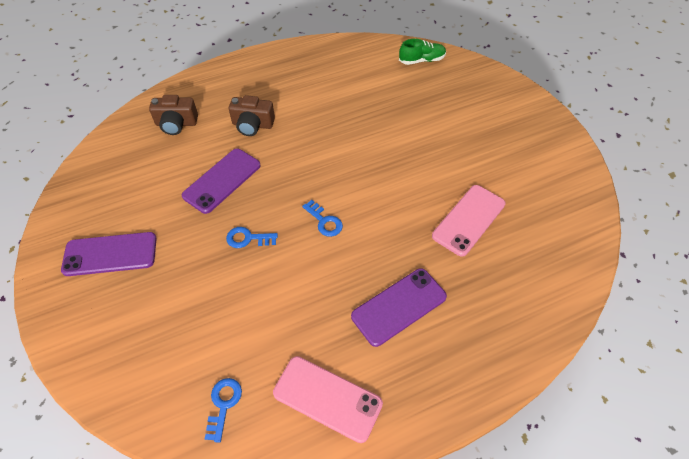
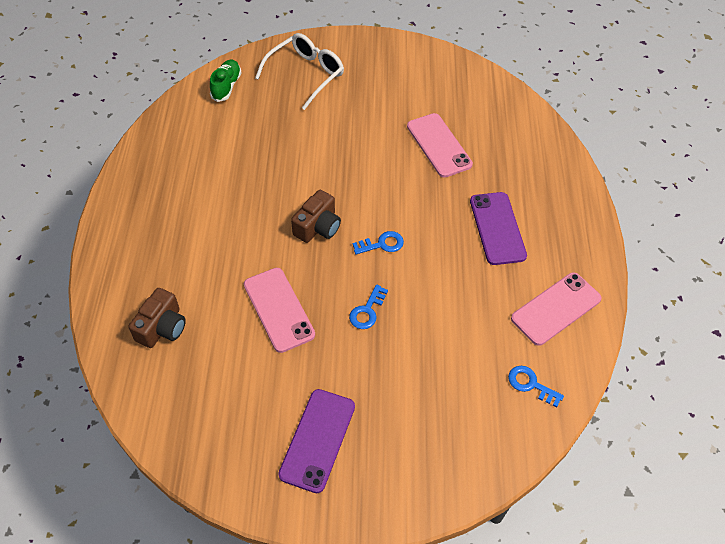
camera: 65 degrees left, 0 degrees up
(222, 180) = (278, 309): purple phone -> pink phone
(252, 125) = (216, 257): brown camera -> brown camera (318, 227)
(475, 98) = (306, 74): none -> white glasses

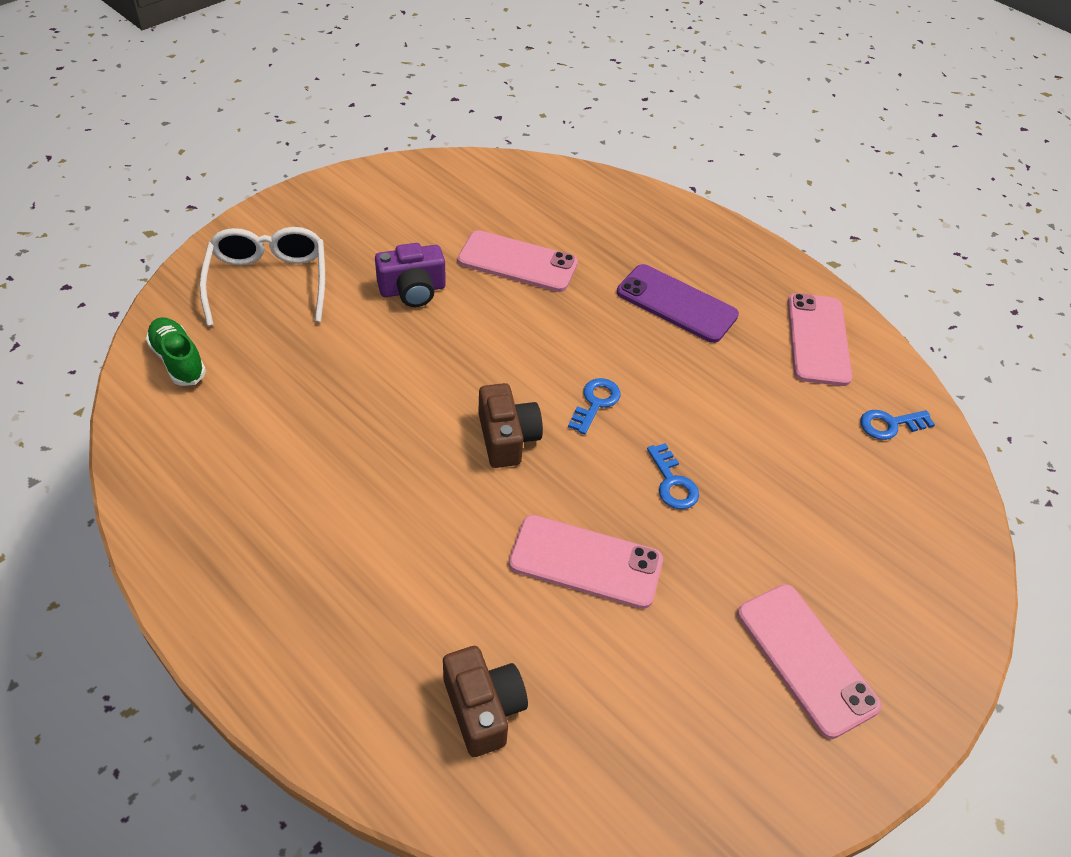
camera: 50 degrees left, 5 degrees down
(317, 440) = (805, 659): purple phone -> pink phone
(366, 123) = (412, 290): none -> purple camera

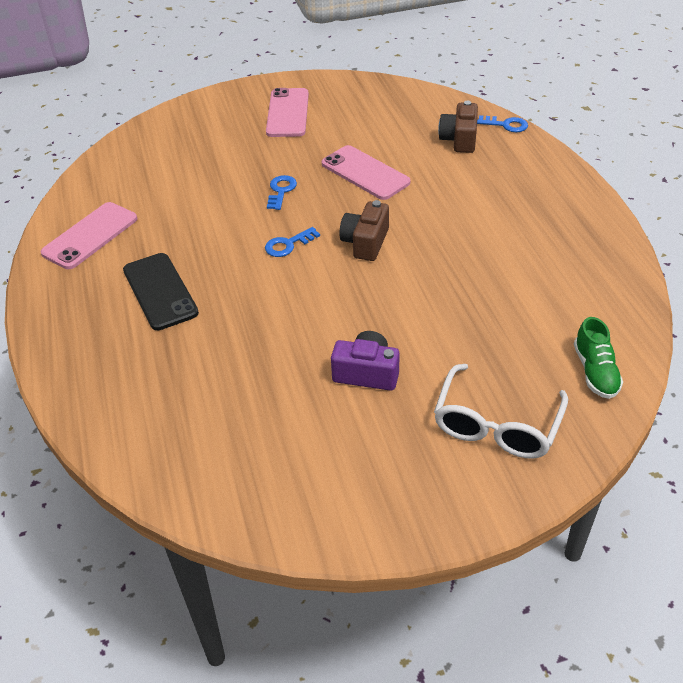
camera: 145 degrees left, 5 degrees down
(517, 262) = (255, 370): pink phone -> none
(676, 304) = (160, 291): purple phone -> black phone
(890, 424) = (115, 179): blue key -> blue key (506, 125)

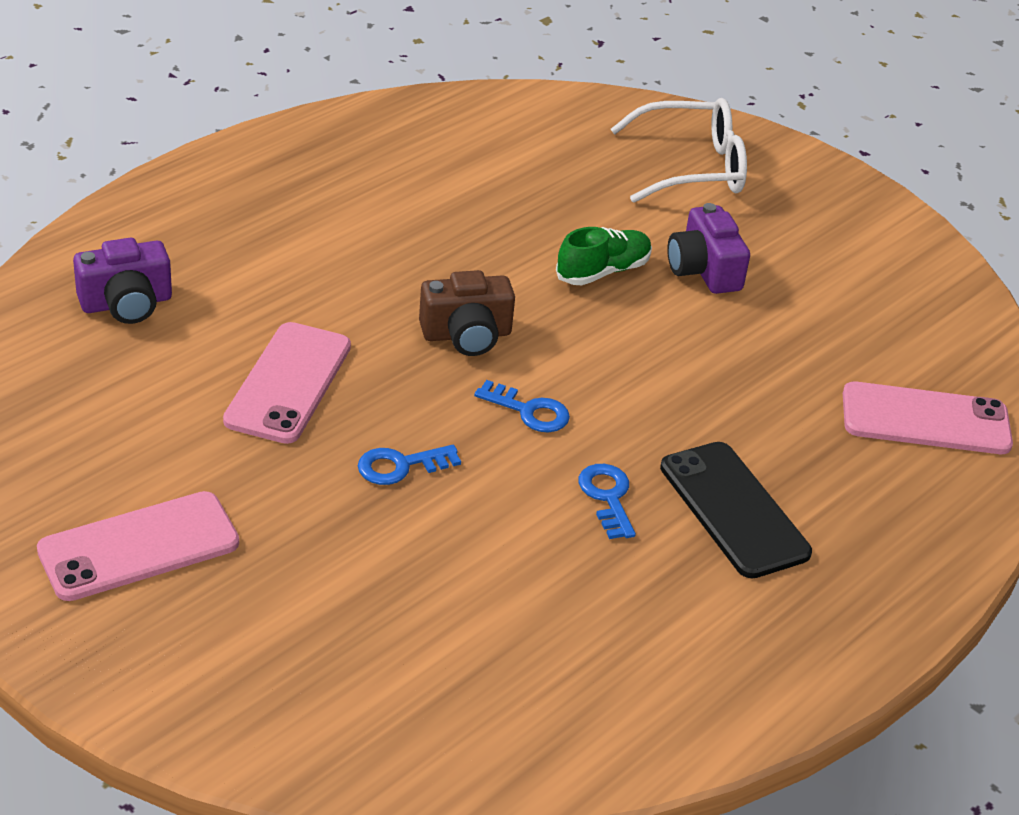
camera: 125 degrees left, 5 degrees down
(90, 236) = (688, 664): pink phone -> pink phone (925, 420)
(160, 291) = (734, 510): black phone -> black phone turned 60 degrees counterclockwise
(459, 139) = (126, 303): brown camera -> purple camera
(506, 125) = (53, 263): blue key -> blue key (607, 497)
(595, 372) = (559, 118): green shoe -> green shoe (603, 271)

